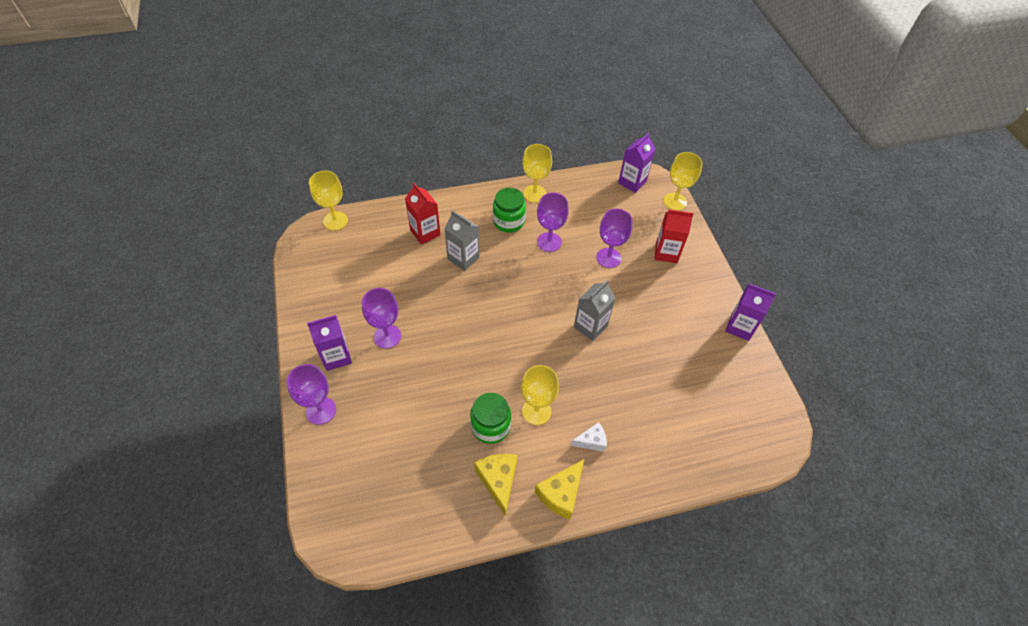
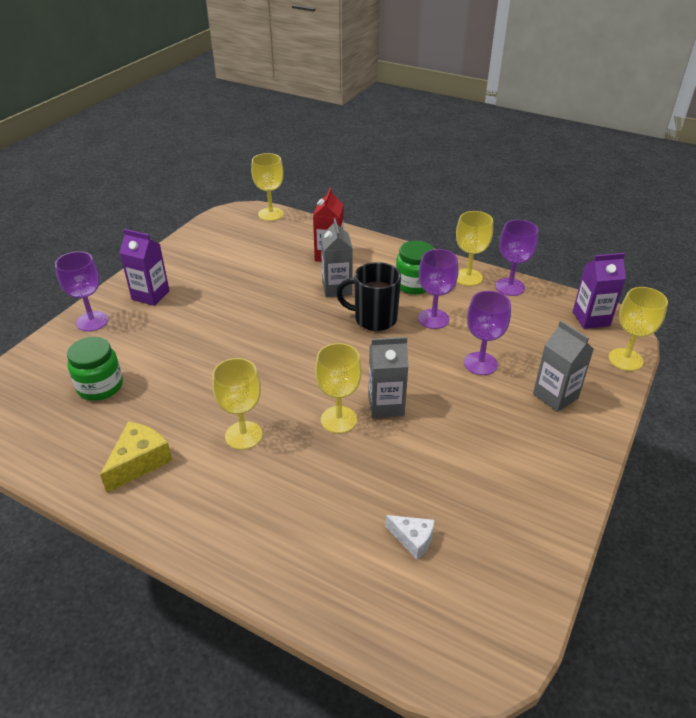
camera: 45 degrees right, 15 degrees down
(387, 336) = (203, 305): purple goblet -> purple goblet (509, 287)
(490, 426) = (190, 418): green jar -> green jar (100, 386)
(514, 267) = (374, 319): none -> black mug
(561, 493) = (173, 515): yellow cheese -> none
(576, 357) = (338, 419): none -> yellow goblet
(591, 441) = (259, 496): white cheese -> white cheese (413, 539)
(666, 253) = (555, 396): red carton -> grey carton
(740, 327) = (565, 517): purple carton -> none

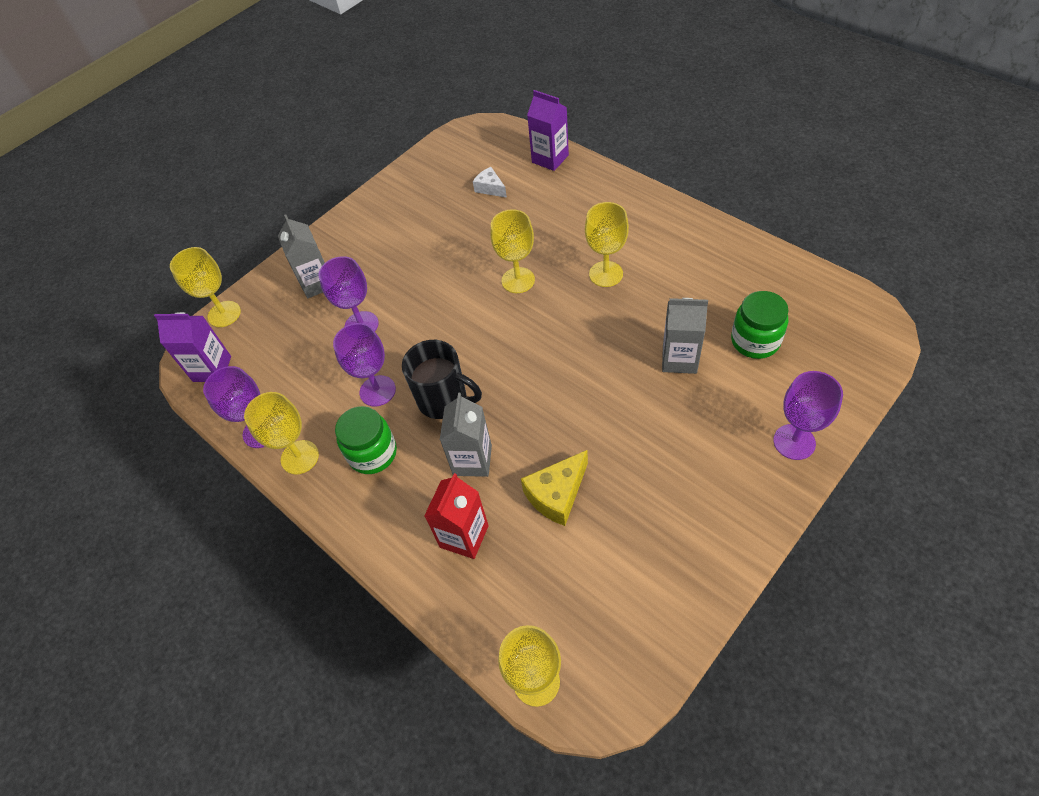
camera: 160 degrees left, 15 degrees up
(139, 462) = (697, 259): yellow cheese -> yellow cheese (557, 494)
(150, 295) = (725, 483): purple carton -> purple carton (550, 159)
(386, 405) = (471, 290): grey carton -> grey carton (679, 359)

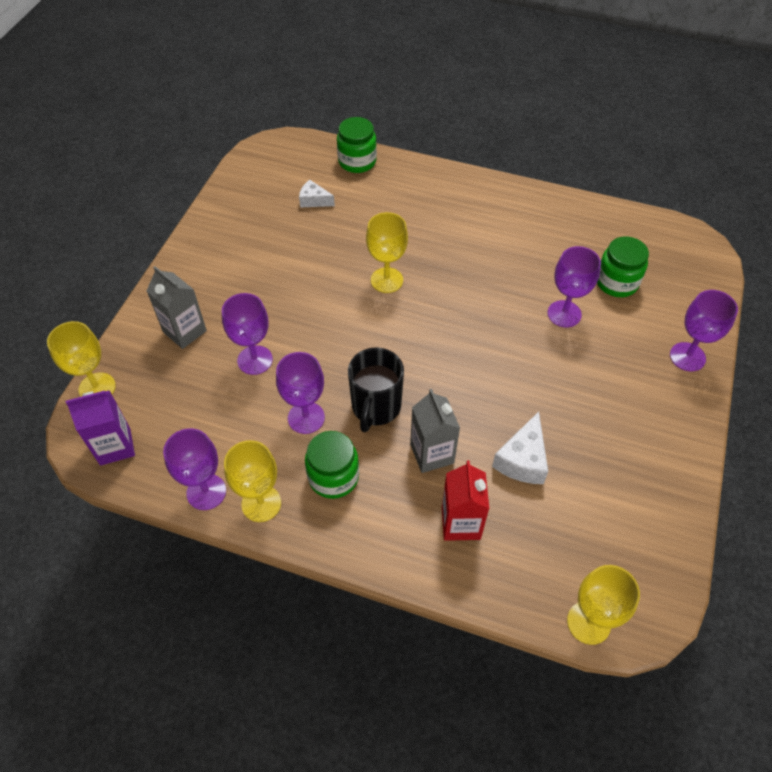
camera: 30 degrees left, 0 degrees up
(444, 400) = (375, 407): black mug -> black mug turned 105 degrees clockwise
(550, 159) = (357, 161): purple carton -> green jar
(557, 494) = (522, 460): yellow cheese -> white cheese
(606, 274) = (463, 255): yellow goblet -> none
(679, 359) = (564, 314): grey carton -> purple goblet

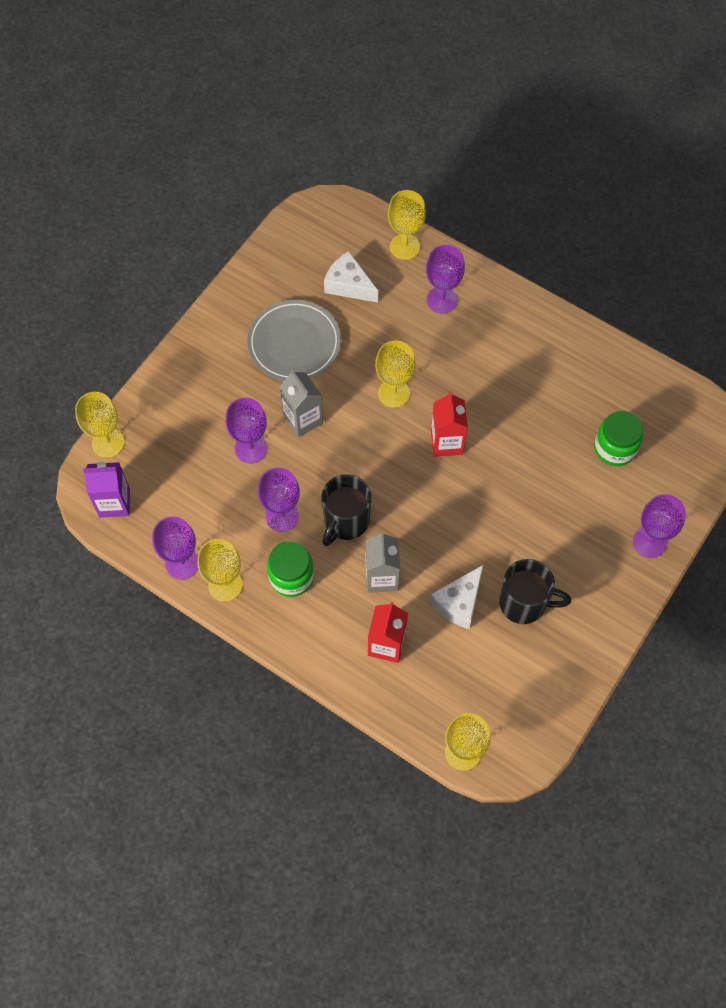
camera: 15 degrees right, 10 degrees up
(185, 331) = (194, 404): grey carton -> grey carton (303, 419)
(274, 258) = (294, 343): none -> grey plate
(314, 200) = (349, 285): white cheese -> white cheese, size x1.57
(357, 161) = (404, 247): green jar -> yellow goblet
(454, 312) = (446, 442): none -> red carton
(564, 314) = (550, 469): purple goblet -> purple goblet (441, 300)
(590, 444) = (524, 603): none -> black mug

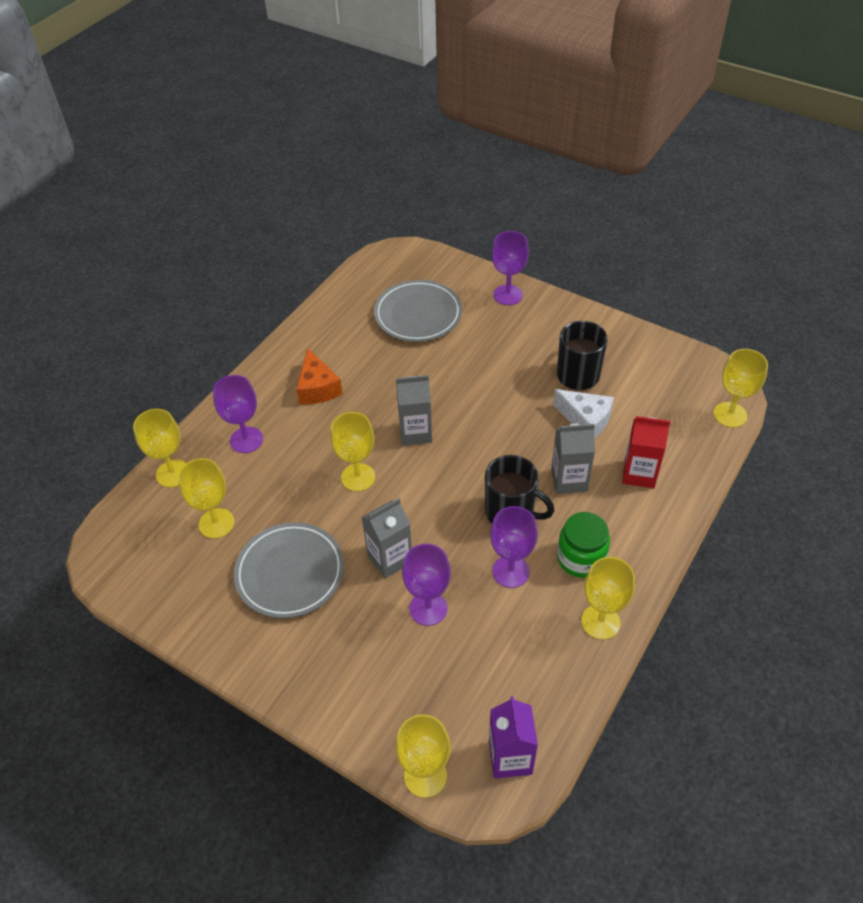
camera: 90 degrees left, 15 degrees down
(182, 563) = (581, 669): purple goblet -> none
(349, 285) = (216, 523): white cheese -> yellow goblet
(446, 442) = (415, 432): red carton -> grey carton
(506, 356) = (317, 388): none -> orange cheese
(614, 448) = (418, 314): green jar -> grey plate

